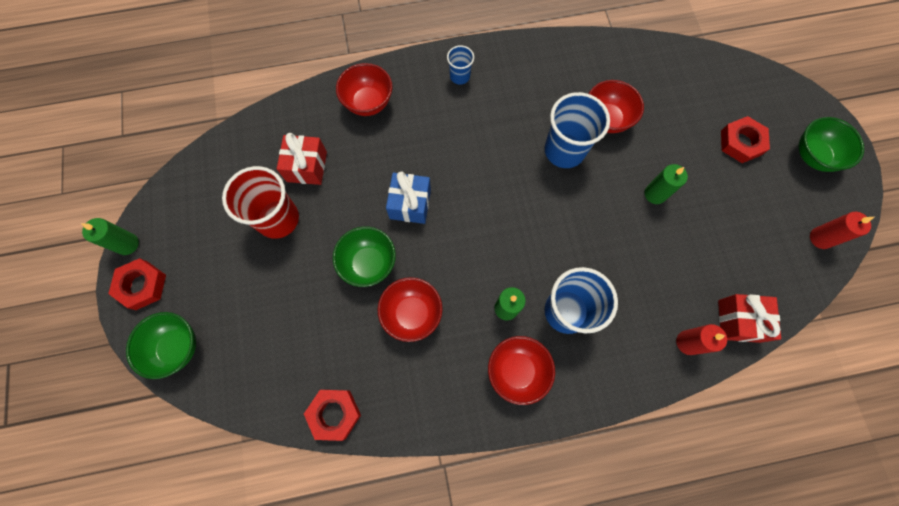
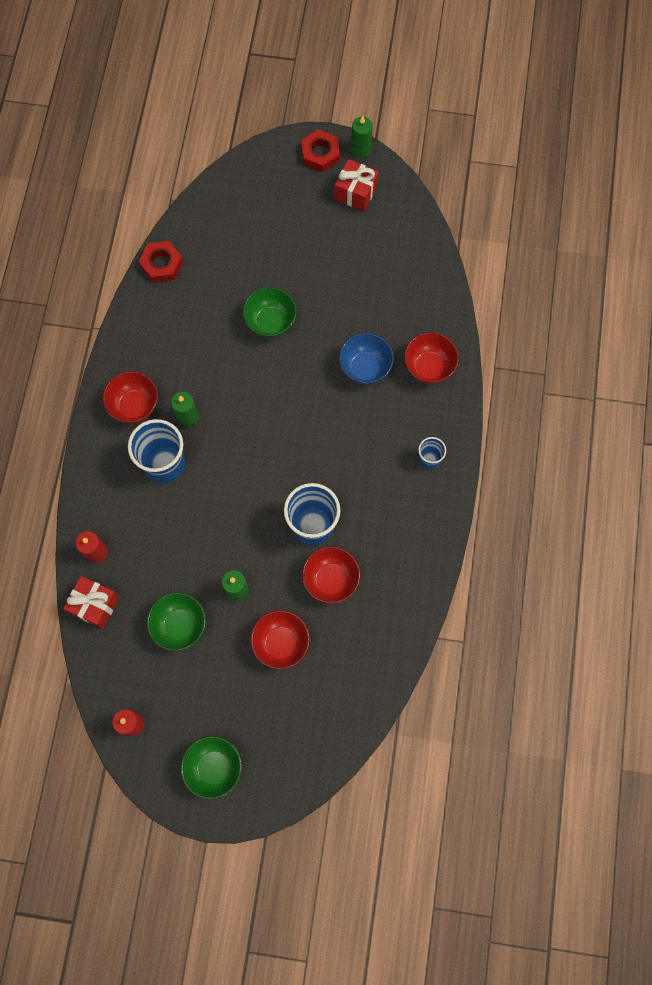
camera: 110 degrees right, 0 degrees up
(177, 347) = (259, 169): green bowl -> green bowl (180, 625)
(278, 219) = (339, 263): red cup -> none
(307, 167) = (381, 298): red gift -> red gift (355, 193)
(388, 157) = (365, 368): none -> blue bowl
(410, 204) = (311, 372): blue gift -> none
(412, 313) = (214, 343): red bowl -> red bowl (281, 643)
(741, 142) = (256, 701): red nut -> none

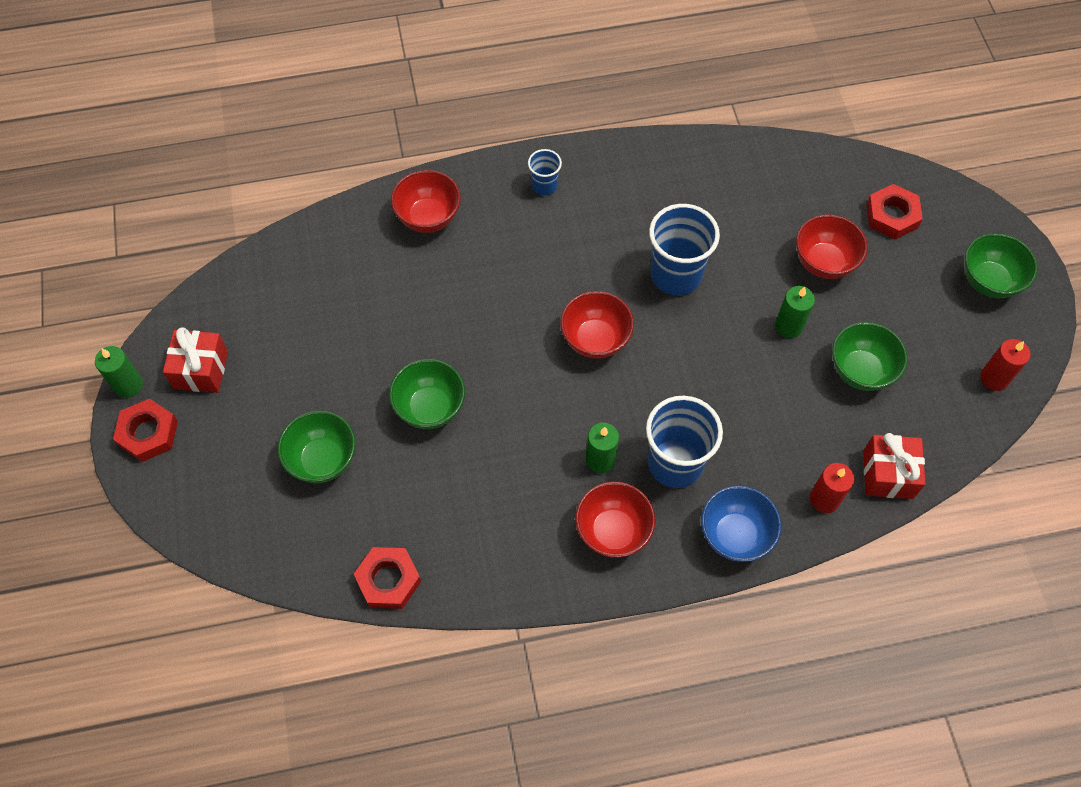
camera: 110 degrees left, 10 degrees down
(259, 248) = (322, 460): none -> green bowl
(303, 720) = (892, 216): none -> red nut
(331, 580) = (729, 237): red bowl -> red bowl (595, 339)
(365, 368) = (454, 282): blue bowl -> blue bowl (735, 535)

